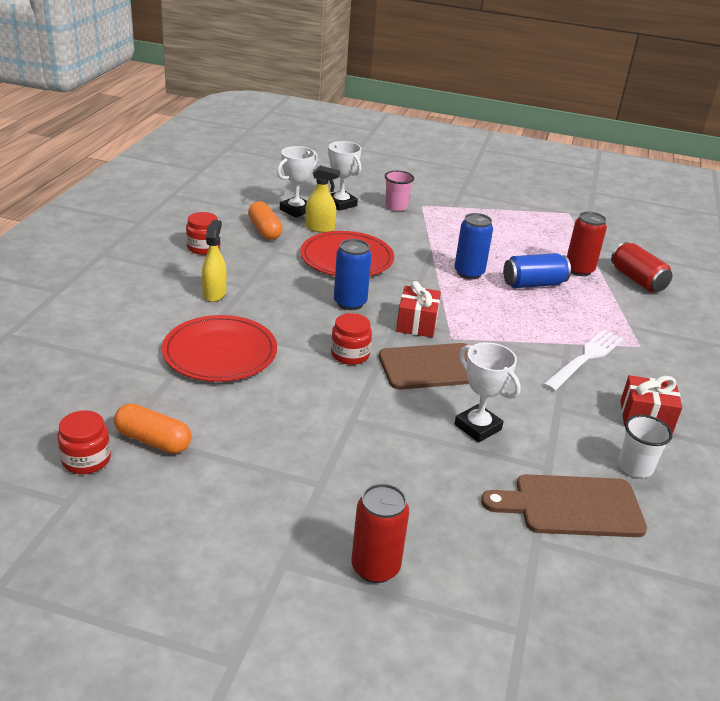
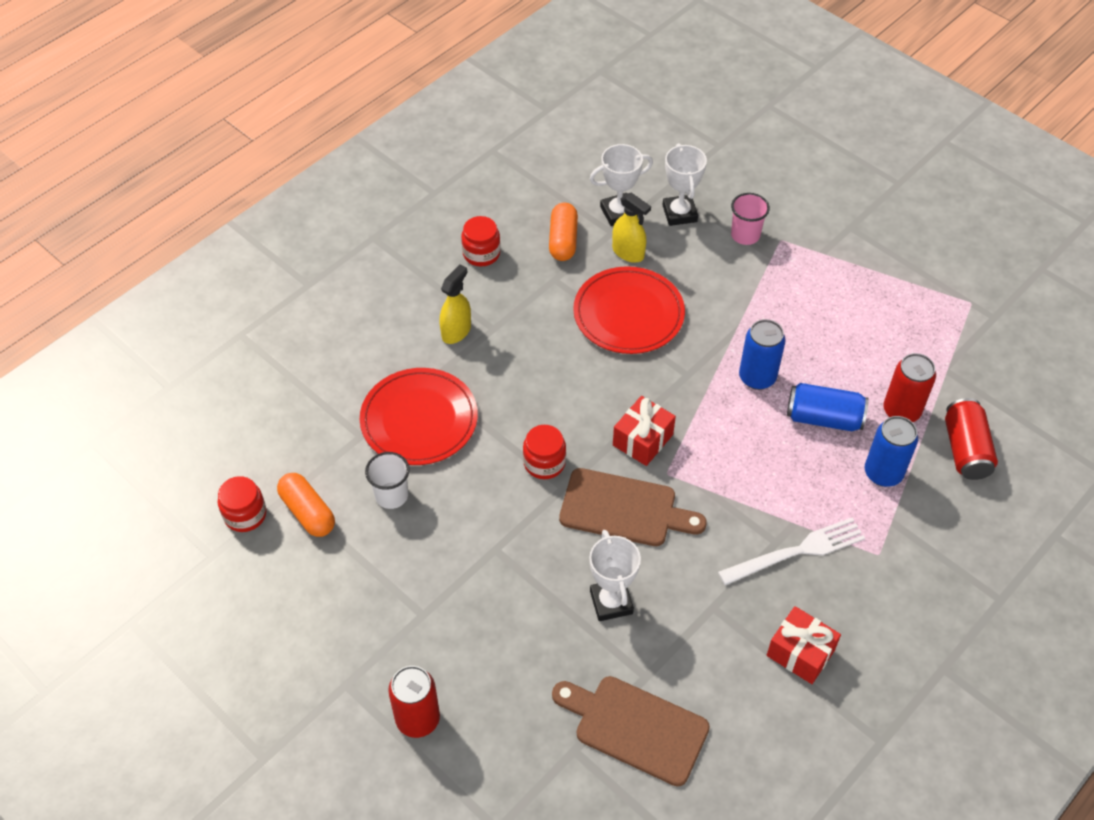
camera: 30 degrees right, 20 degrees up
(350, 303) = (589, 386): blue can -> blue can (883, 473)
(635, 467) = (736, 709): white cup -> white cup (391, 495)

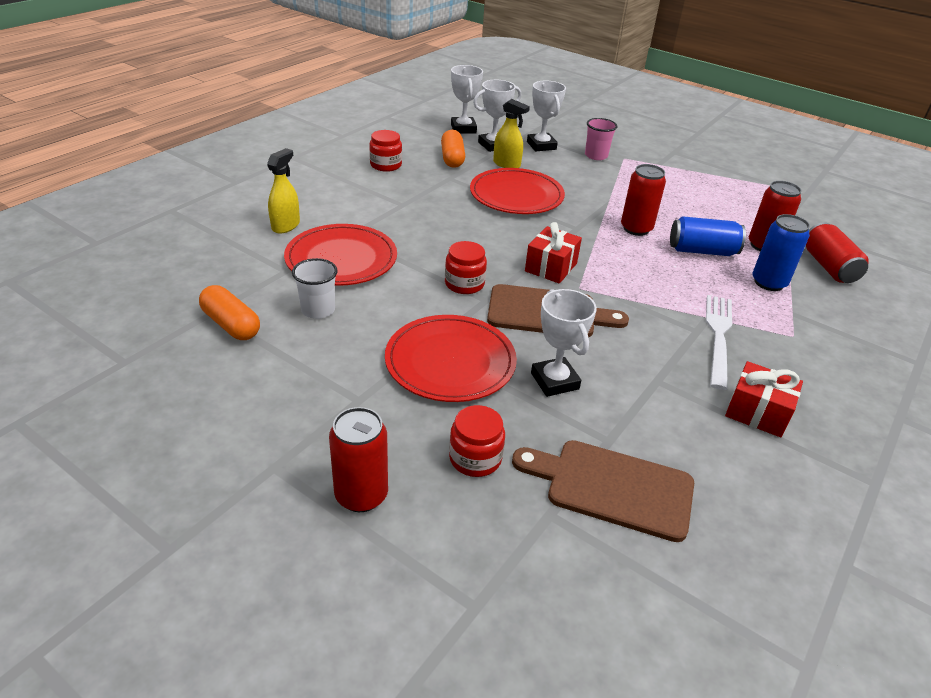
camera: 10 degrees left, 15 degrees down
(245, 514) = (163, 328): red jar -> red jar (475, 458)
(456, 331) = (370, 206): yellow spray bottle -> yellow spray bottle (286, 225)
(514, 572) = (450, 362): none -> red plate
(586, 177) = (463, 129): none -> white trophy
(757, 377) = (636, 228): blue can -> red can
(796, 552) = (718, 337): white fork -> white fork turned 45 degrees counterclockwise

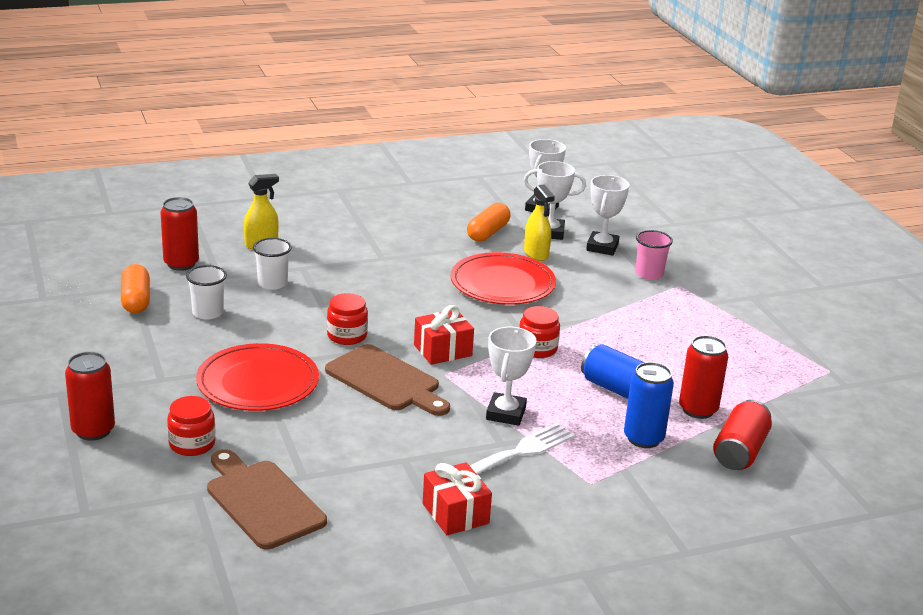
camera: 35 degrees right, 10 degrees down
(341, 259) = (272, 283): red plate -> white cup
(386, 165) = (414, 220): red jar -> red jar (537, 349)
(554, 381) = (319, 426): white trophy -> white trophy (505, 413)
(636, 228) = (580, 349): red can -> red can (181, 264)

